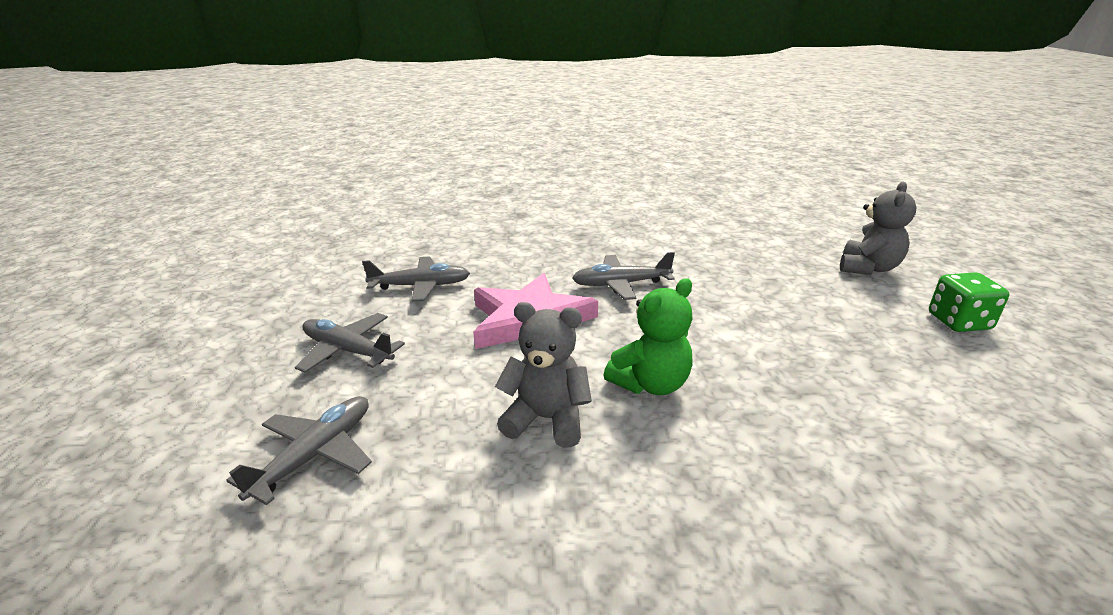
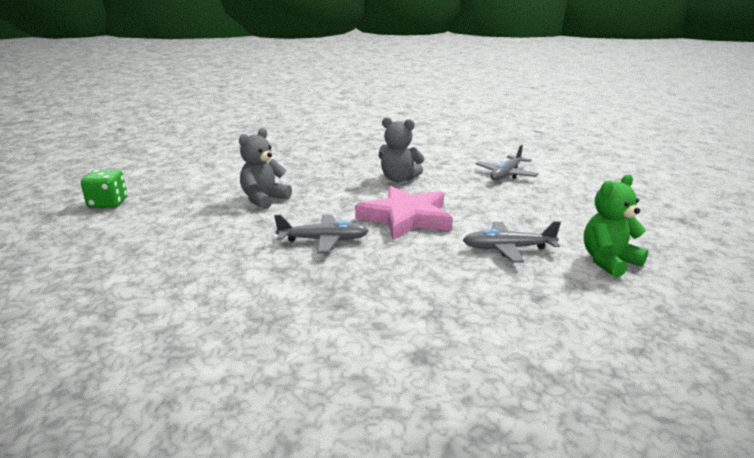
camera: 175 degrees left, 5 degrees down
(348, 351) = (529, 208): grey plane -> none
(650, 384) = (339, 187): green teddy bear -> green teddy bear (608, 262)
(868, 268) = (85, 242): grey teddy bear -> grey teddy bear (264, 199)

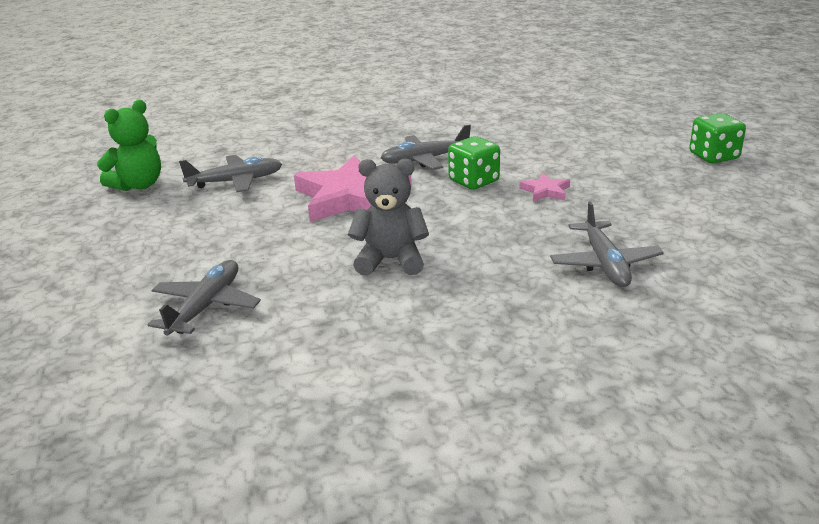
camera: 165 degrees right, 5 degrees up
(264, 199) = (545, 191): grey teddy bear -> pink star
(289, 163) = (604, 263): none -> grey plane
(304, 214) = (474, 181): none -> green dice

